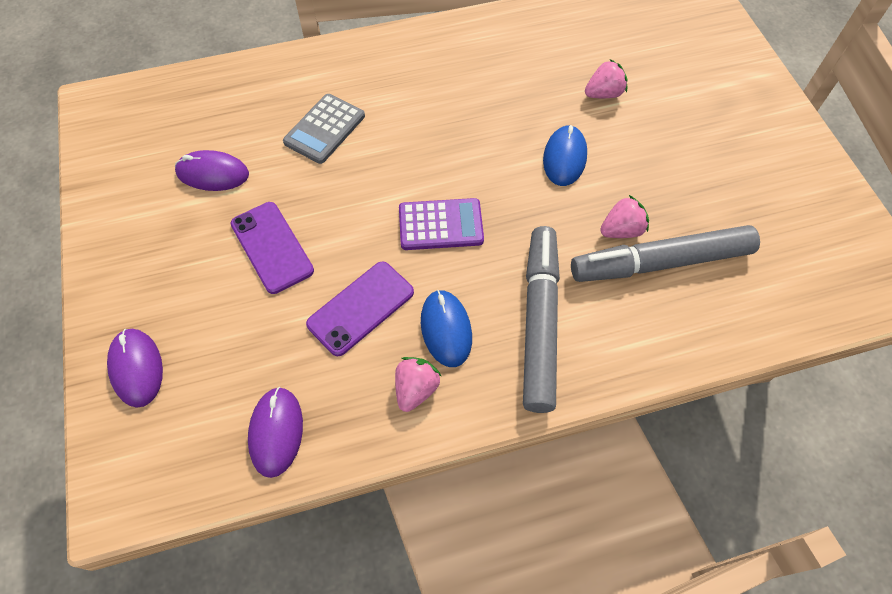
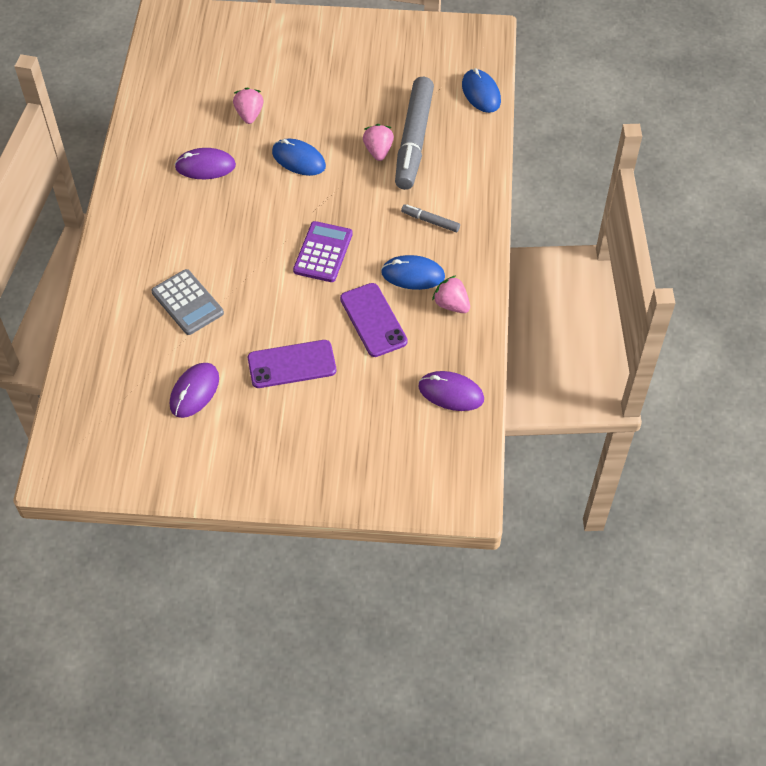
camera: 70 degrees left, 5 degrees down
(136, 368) = (362, 473): purple mouse -> purple mouse (205, 166)
(539, 322) = (430, 221): grey marker -> grey marker, size x0.43
(788, 314) = (481, 93): none -> blue mouse

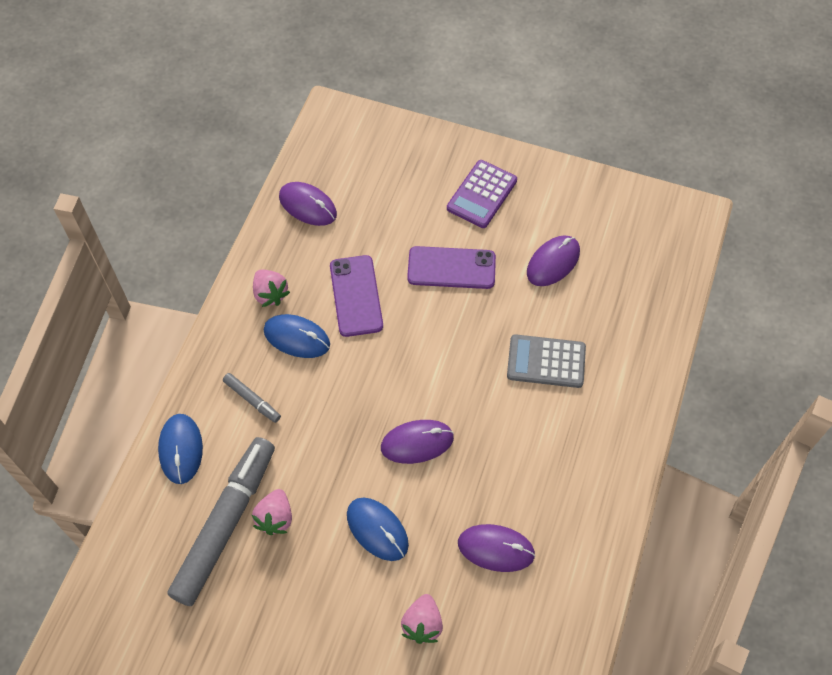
camera: 165 degrees left, 5 degrees up
(187, 303) = (546, 361): grey calculator -> grey calculator turned 60 degrees counterclockwise
(284, 220) = (417, 442): none -> purple mouse
(323, 252) = (384, 388): purple calculator -> purple calculator (481, 194)
(481, 93) = (109, 581): blue mouse -> blue mouse (181, 449)

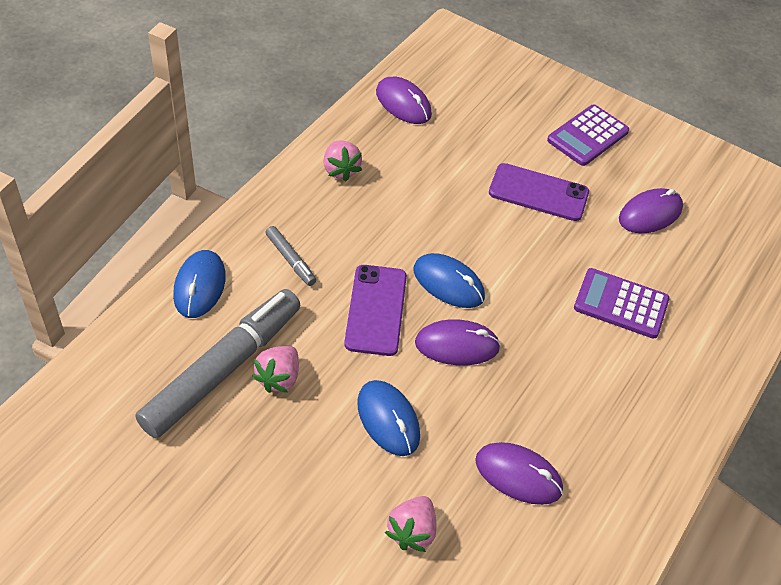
camera: 10 degrees right, 10 degrees down
(297, 337) = (356, 215): blue mouse -> blue mouse (448, 283)
(356, 296) = (430, 193): purple phone -> purple phone (376, 310)
(546, 361) = (621, 304): grey calculator -> purple calculator

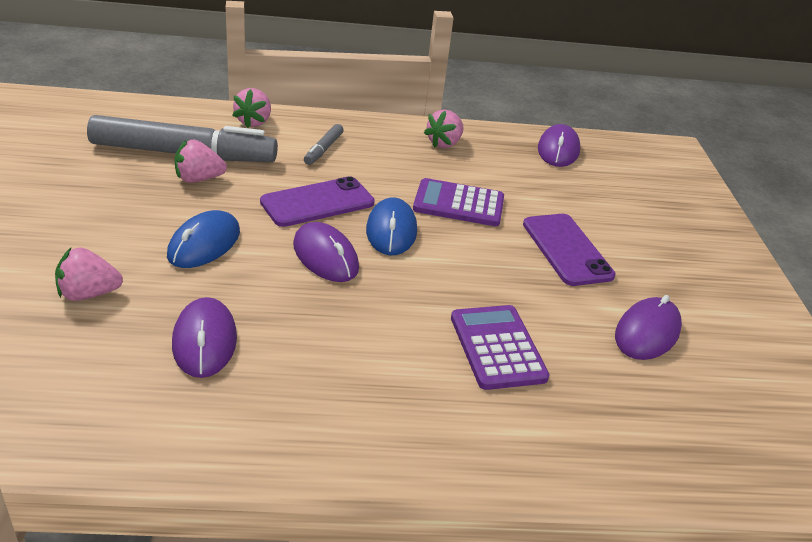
camera: 55 degrees right, 15 degrees down
(200, 286) = (254, 122): blue mouse -> pink strawberry
(587, 136) = (683, 258): purple calculator -> purple calculator (458, 204)
(650, 214) = (647, 332): purple mouse -> purple mouse turned 75 degrees counterclockwise

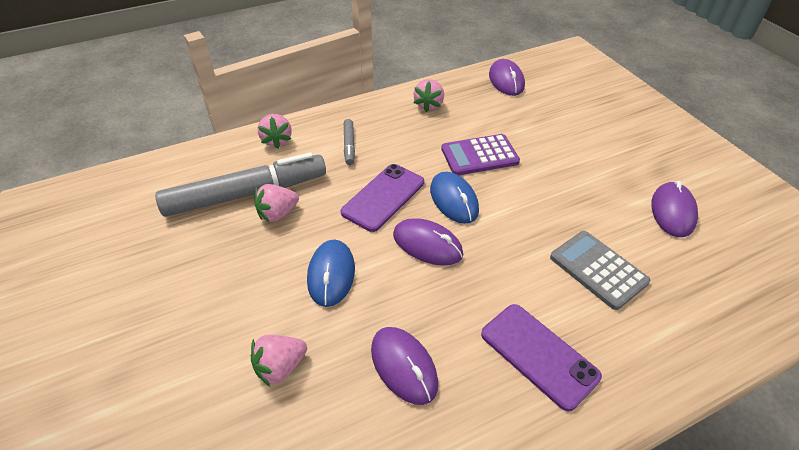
camera: 20 degrees left, 10 degrees up
(497, 347) = (598, 269): purple calculator -> grey calculator
(566, 249) = (576, 165): purple phone -> purple phone (539, 355)

